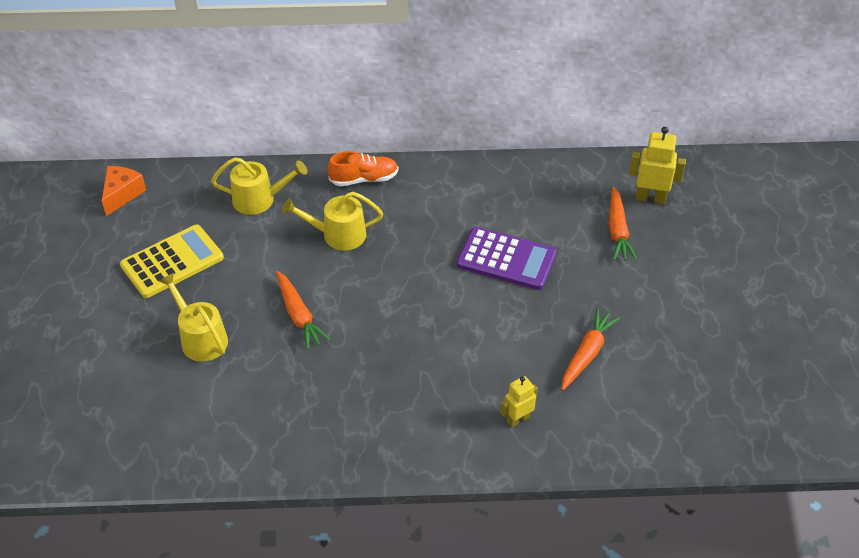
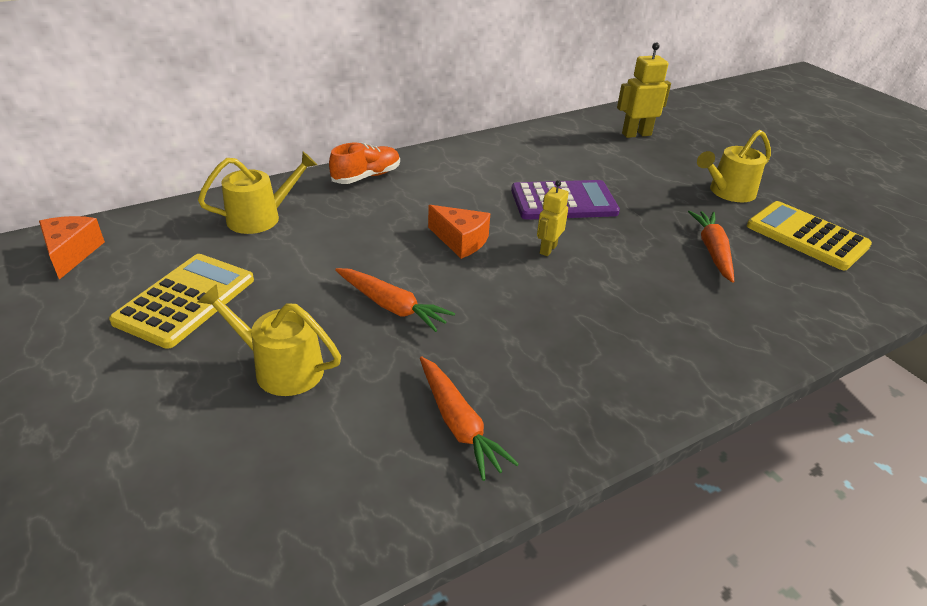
camera: 30 degrees left, 10 degrees down
(338, 235) = (377, 225): yellow watering can -> yellow watering can (728, 192)
(390, 272) = (460, 241): none -> orange cheese
(518, 419) = (714, 325): yellow robot -> yellow robot (548, 249)
(617, 230) = (635, 160): orange carrot -> orange carrot (458, 424)
(691, 369) = (807, 236): none -> yellow calculator

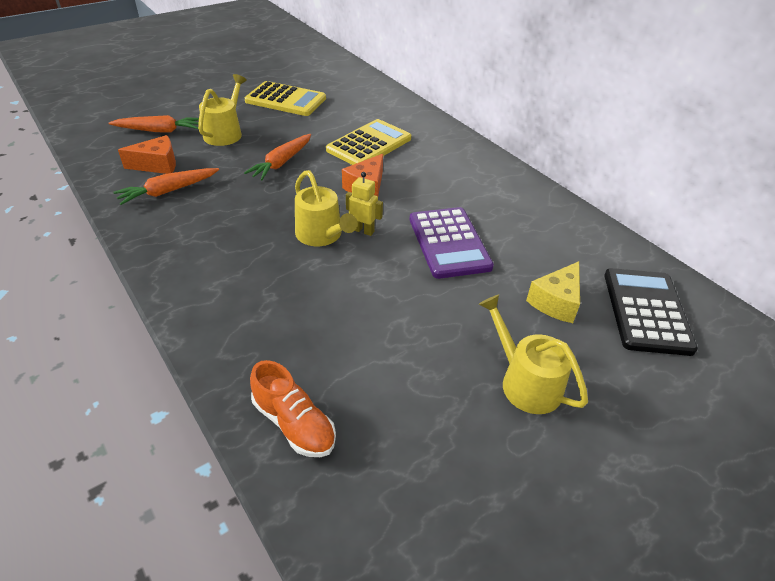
camera: 85 degrees right, 5 degrees up
(71, 253) = (326, 66): orange cheese -> orange cheese (157, 165)
(260, 218) = (377, 109): yellow watering can -> yellow watering can (322, 235)
(366, 176) = (450, 141): orange shoe -> orange shoe (294, 423)
(635, 165) = (556, 302): none -> yellow cheese
(636, 134) = (646, 311): yellow robot -> black calculator
(712, 251) = (381, 343): orange carrot -> orange carrot (159, 130)
(807, 236) = (436, 446): yellow calculator -> yellow calculator (369, 144)

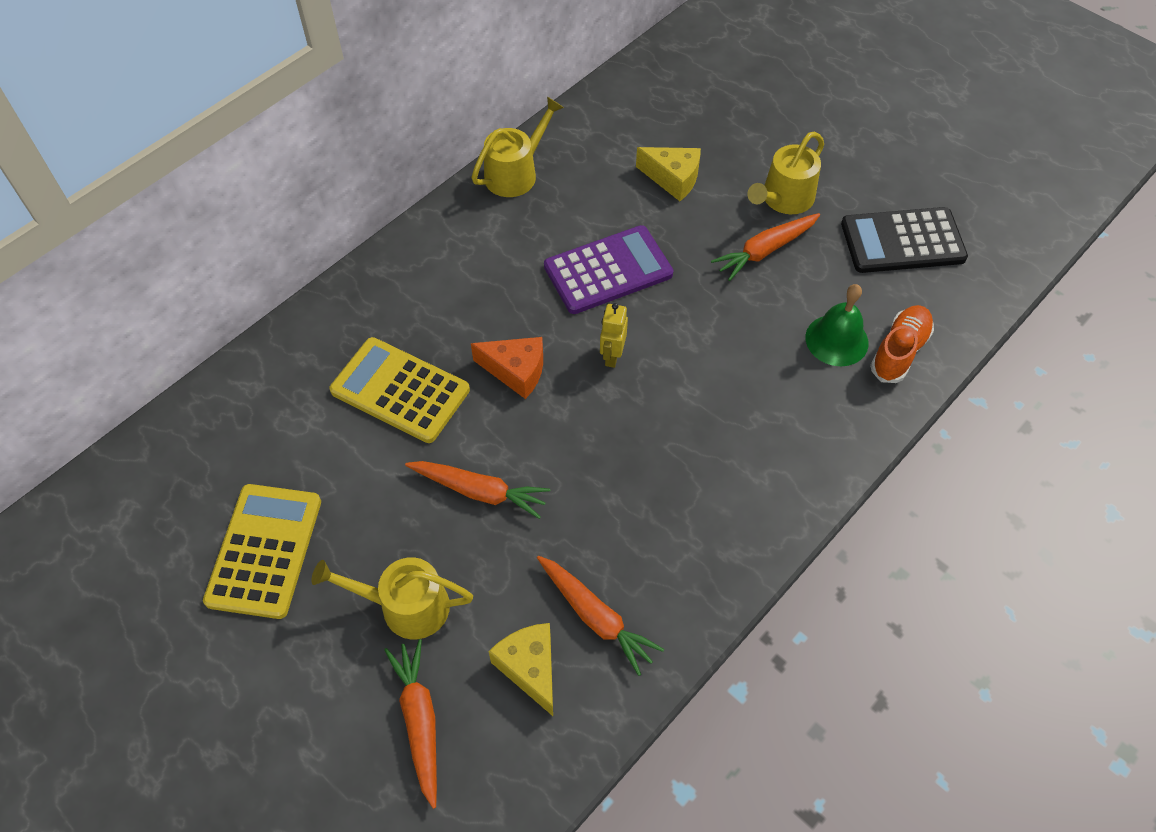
camera: 100 degrees left, 15 degrees up
(157, 165) = (530, 668): orange cheese -> yellow cheese
(322, 235) = (635, 396): yellow watering can -> yellow watering can (515, 173)
(328, 374) = (836, 340): none -> green bell
(454, 348) = (765, 250): none -> orange carrot
(646, 311) = (661, 116): black calculator -> black calculator (902, 241)

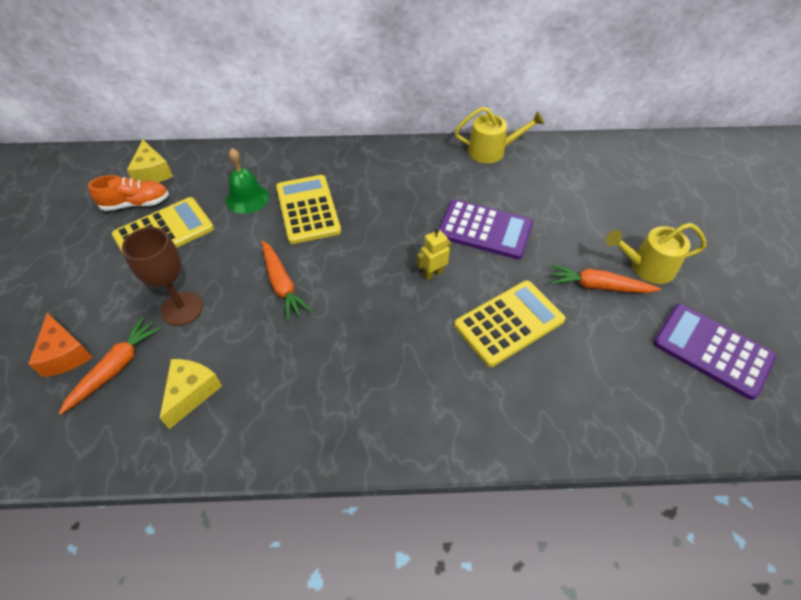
camera: 45 degrees right, 5 degrees down
(406, 606) = (182, 308): yellow watering can -> brown goblet
(516, 371) = (373, 242): orange cheese -> orange cheese (65, 354)
(595, 617) = (254, 399): orange carrot -> none
(673, 179) = (582, 209): yellow cheese -> yellow cheese (152, 172)
(730, 348) = (509, 323): none -> yellow calculator
(836, 340) = (588, 373): green bell -> green bell (247, 198)
(899, 351) = (628, 415): orange shoe -> orange shoe (136, 203)
(902, 241) = (712, 350): black calculator -> purple calculator

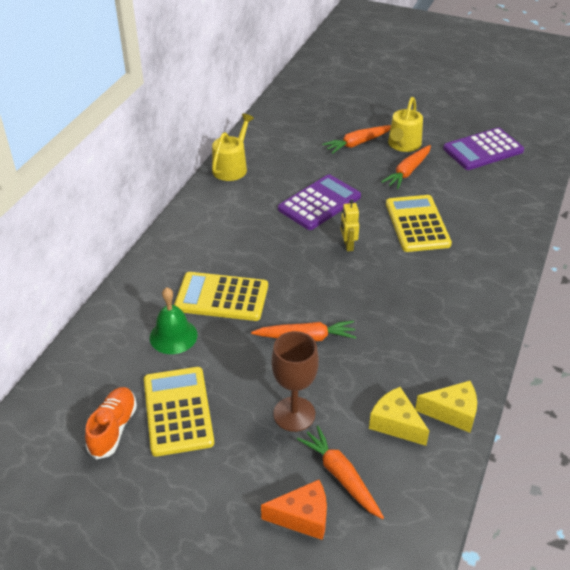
camera: 65 degrees left, 10 degrees down
(152, 172) = (70, 406): yellow cheese -> yellow cheese (452, 412)
(612, 227) = (357, 143): none -> orange carrot

